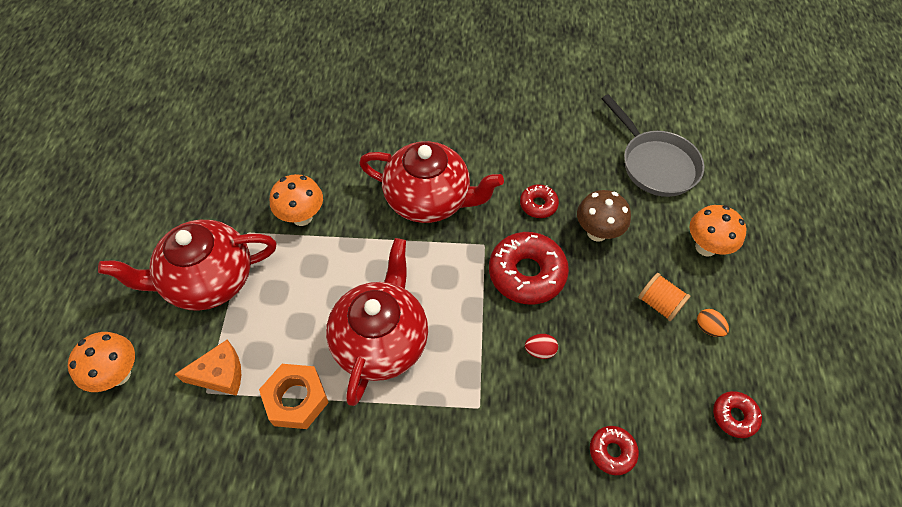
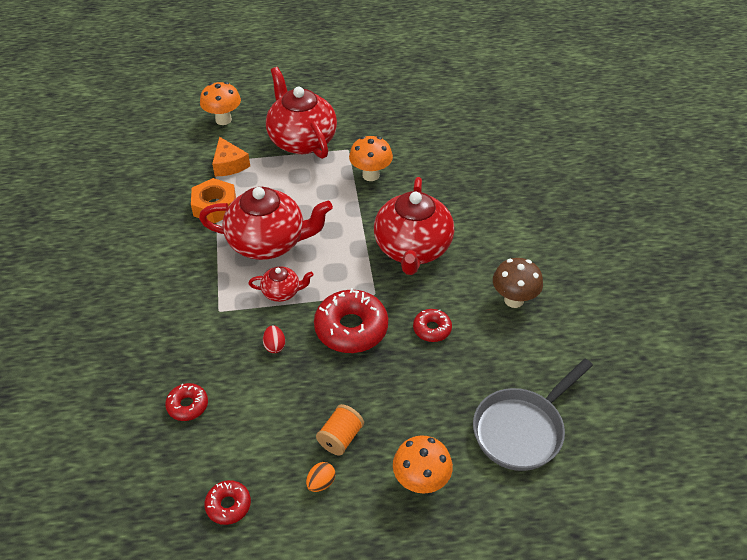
camera: 80 degrees right, 10 degrees down
(464, 334) = (282, 292): none -> red teapot
(597, 232) = (412, 380): brown mushroom -> brown mushroom (514, 300)

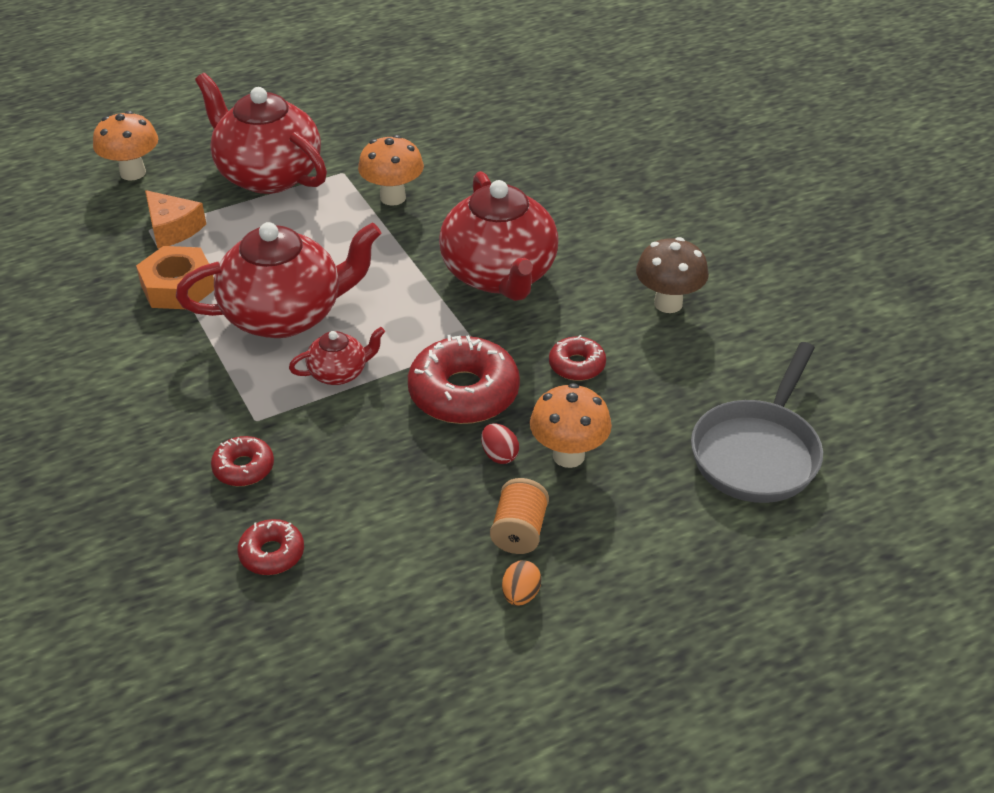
camera: 20 degrees left, 5 degrees down
(228, 505) = (401, 663): red donut -> red donut (243, 468)
(274, 346) = (364, 443): red egg -> red egg (499, 455)
(421, 481) = (657, 552): orange mushroom -> orange mushroom (568, 455)

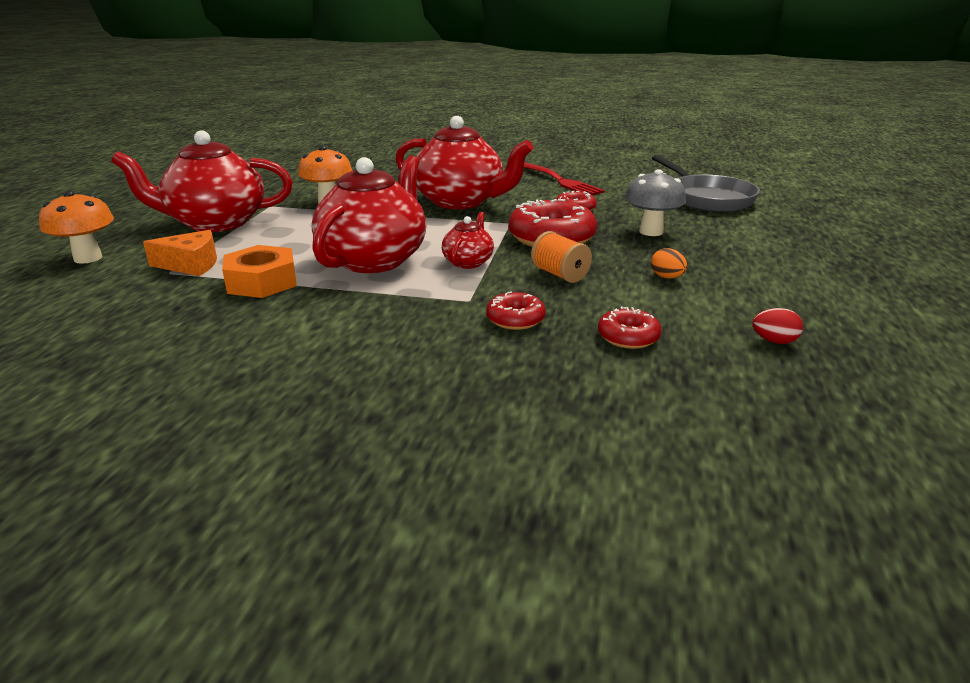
camera: 50 degrees left, 15 degrees down
(499, 455) = (624, 246): red egg -> red egg (774, 341)
(519, 531) = (703, 260): orange spool -> orange spool (560, 274)
(520, 595) = (763, 276): orange egg -> orange egg (667, 277)
(568, 455) = (651, 232): orange mushroom -> grey mushroom
(668, 303) = (559, 180): brown mushroom -> red fork

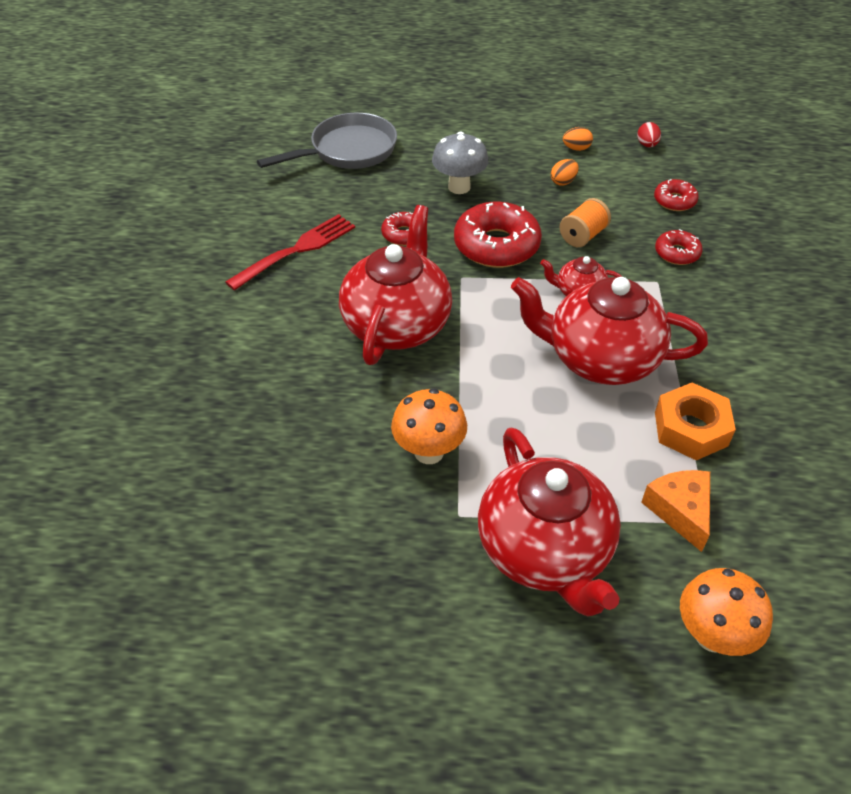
camera: 100 degrees left, 20 degrees up
(746, 293) = (576, 148): none -> orange egg

